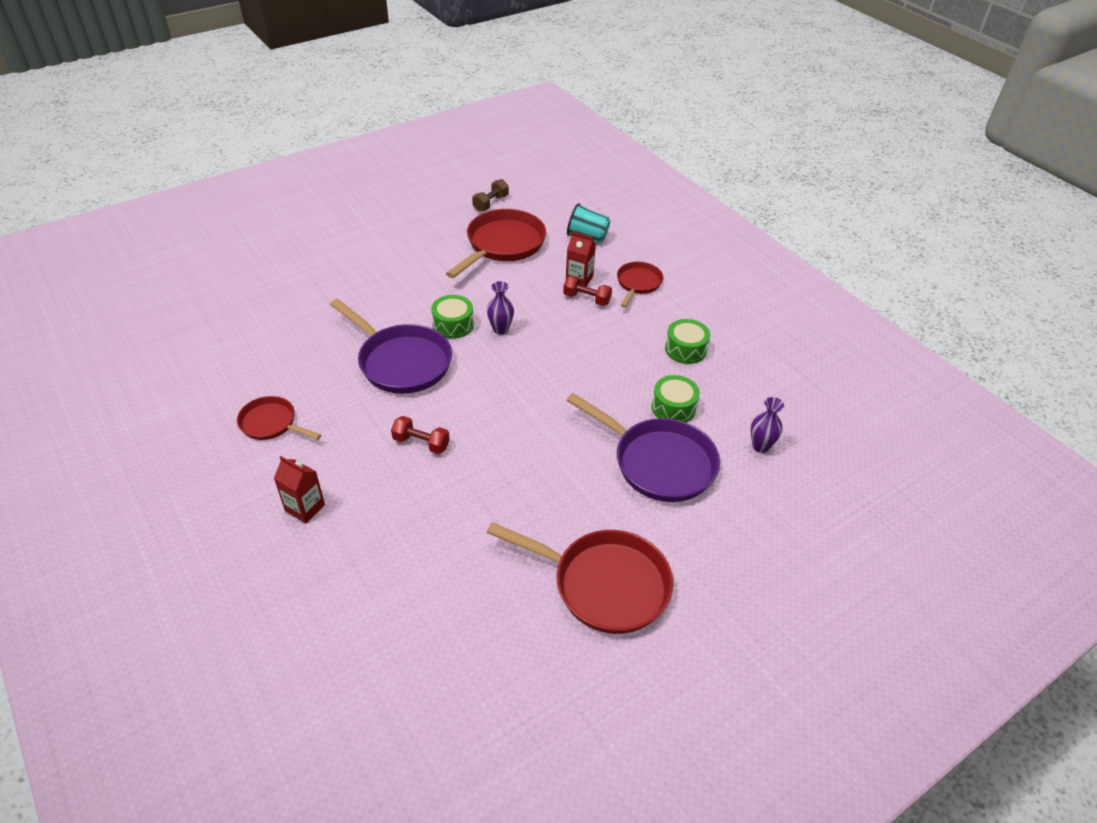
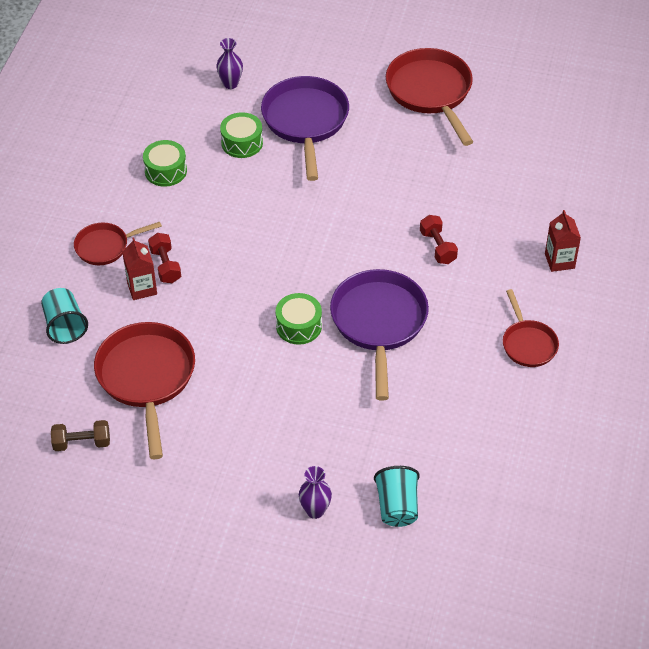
camera: 130 degrees left, 5 degrees up
(271, 281) = (397, 507): none -> turquoise cup
(500, 329) = (269, 292): purple vase -> purple vase (315, 510)
(503, 245) = (147, 378): red pan -> red pan turned 90 degrees clockwise

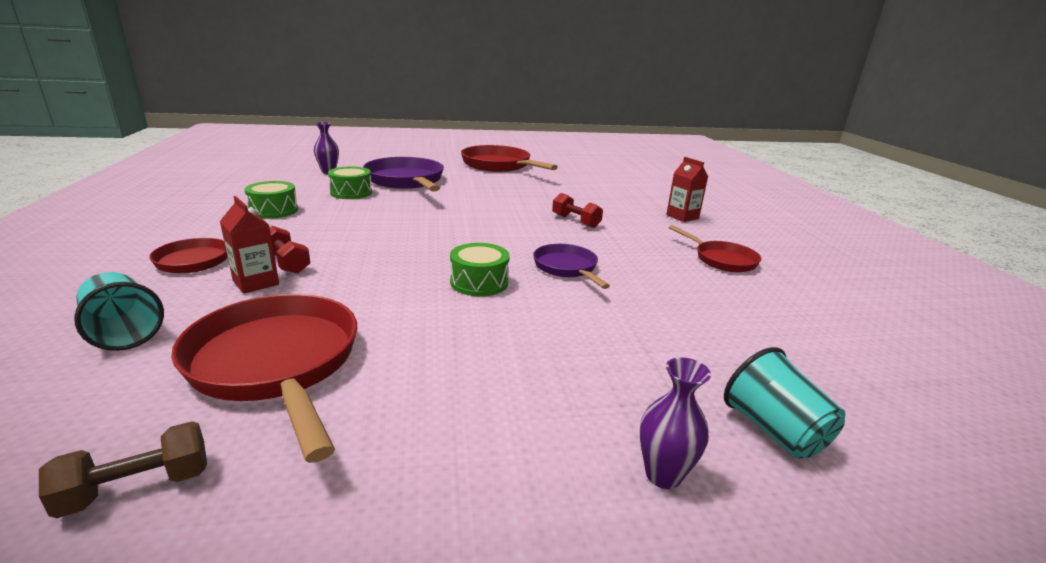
camera: 25 degrees left, 25 degrees down
(379, 323) = (567, 268): purple pan -> purple pan, size x0.56

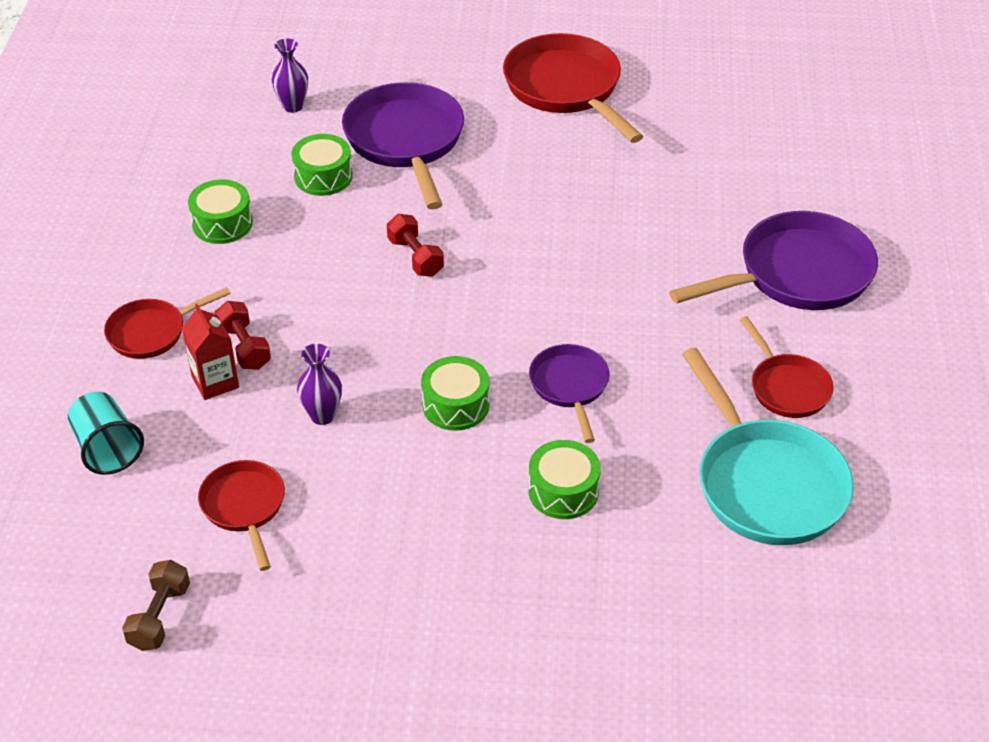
camera: 15 degrees right, 20 degrees up
(137, 487) = (160, 616): brown dumbbell -> brown dumbbell turned 60 degrees counterclockwise
(277, 363) = (244, 507): red pan -> red pan, size x0.56
(575, 221) = (626, 276): red dumbbell -> red dumbbell (415, 257)
(597, 325) = (563, 491): none -> green drum
(663, 475) = (540, 667): purple vase -> purple vase (322, 415)
(682, 217) = (797, 274): red carton -> purple pan
(755, 307) = (766, 483): none -> turquoise pan
(774, 431) = (662, 644): turquoise cup -> none

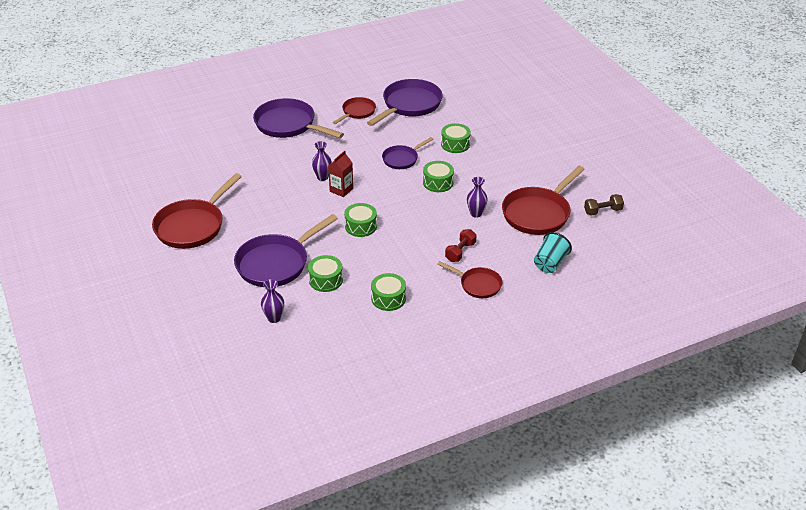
camera: 120 degrees left, 5 degrees down
(215, 382) = (487, 251): red carton -> red carton (341, 190)
(244, 507) = (538, 213): red pan -> red pan, size x1.78
(415, 257) = (361, 226): red dumbbell -> green drum
(590, 261) = (322, 177): none -> purple vase
(766, 483) = (409, 105): turquoise pan -> purple pan

